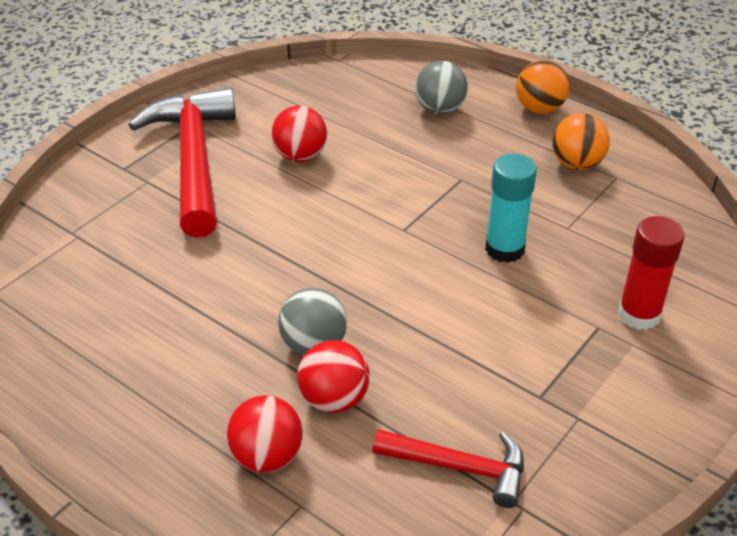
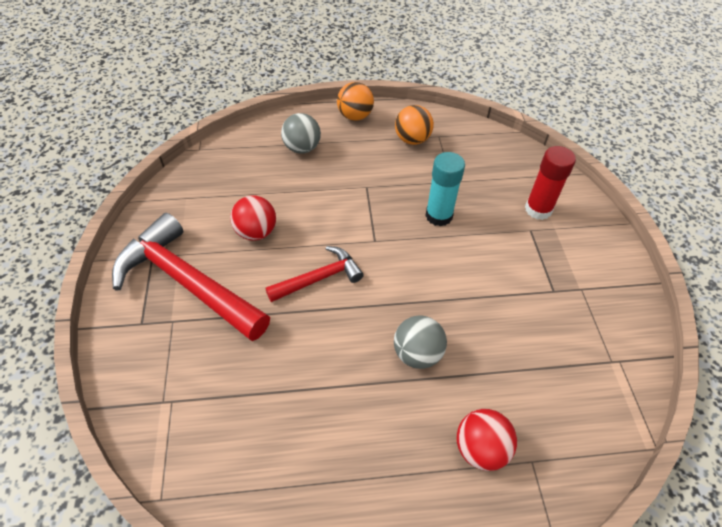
camera: 45 degrees left, 10 degrees up
(334, 399) = (469, 379): red ball -> none
(459, 468) = (571, 364): red hammer -> red hammer (319, 278)

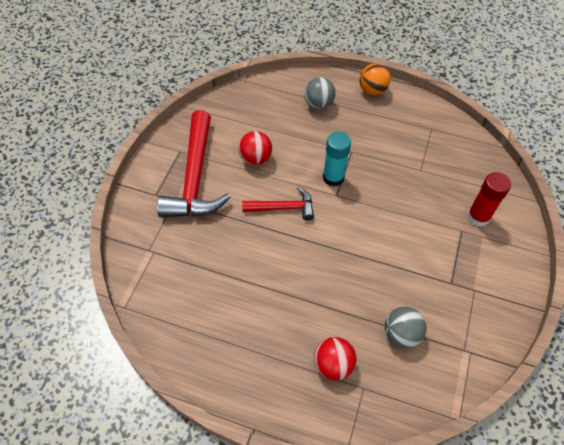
camera: 25 degrees right, 5 degrees up
(187, 282) = (195, 177): red hammer -> red hammer turned 150 degrees counterclockwise
(412, 140) = (407, 125): orange ball -> none
(417, 354) = (324, 286): grey ball -> grey ball (401, 334)
(439, 216) = (395, 193): turquoise glue stick -> turquoise glue stick (333, 177)

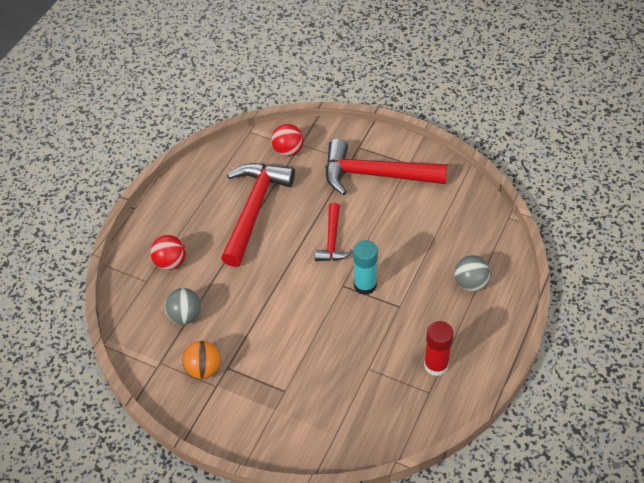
camera: 100 degrees right, 5 degrees down
(248, 285) = (254, 210): none -> red hammer
(255, 158) = (395, 222): red ball -> red ball (288, 150)
(372, 90) = (493, 340): orange ball -> orange ball (203, 369)
(478, 217) = (299, 411): red glue stick -> red glue stick (436, 365)

